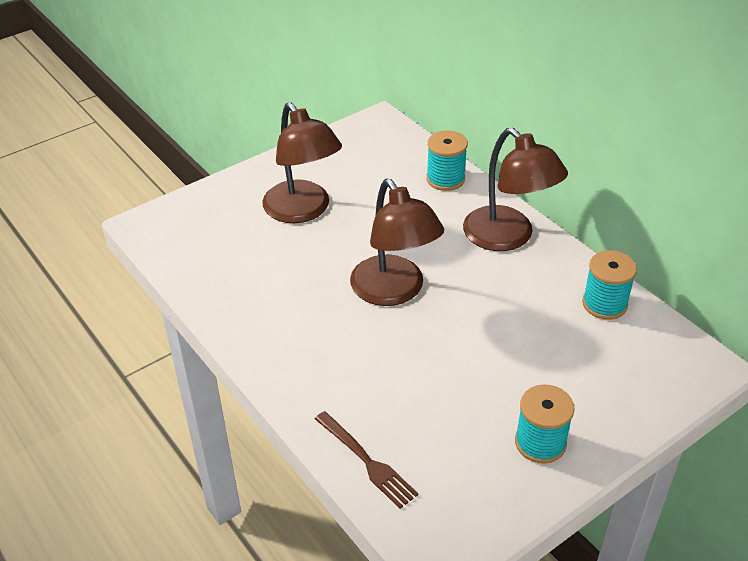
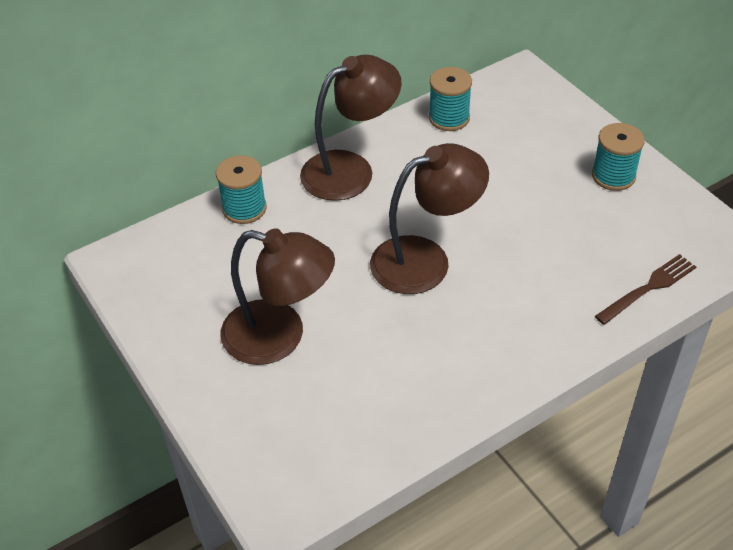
camera: 85 degrees left, 5 degrees up
(303, 211) = (279, 336): brown lamp -> brown lamp turned 45 degrees clockwise

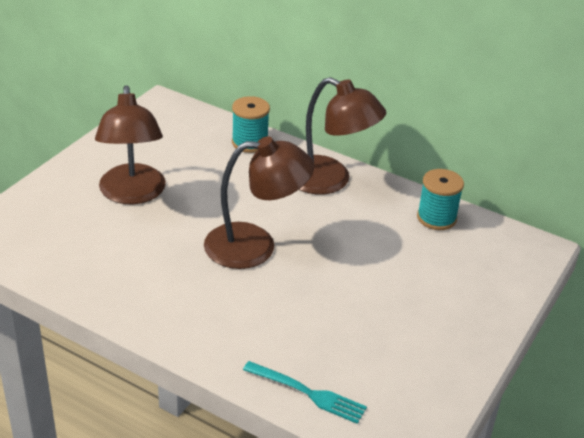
camera: 60 degrees right, 10 degrees down
(425, 260) = (255, 246): brown lamp -> brown lamp turned 45 degrees counterclockwise
(613, 176) = (443, 339): turquoise spool -> none
(648, 288) = (308, 393): brown fork -> turquoise fork

